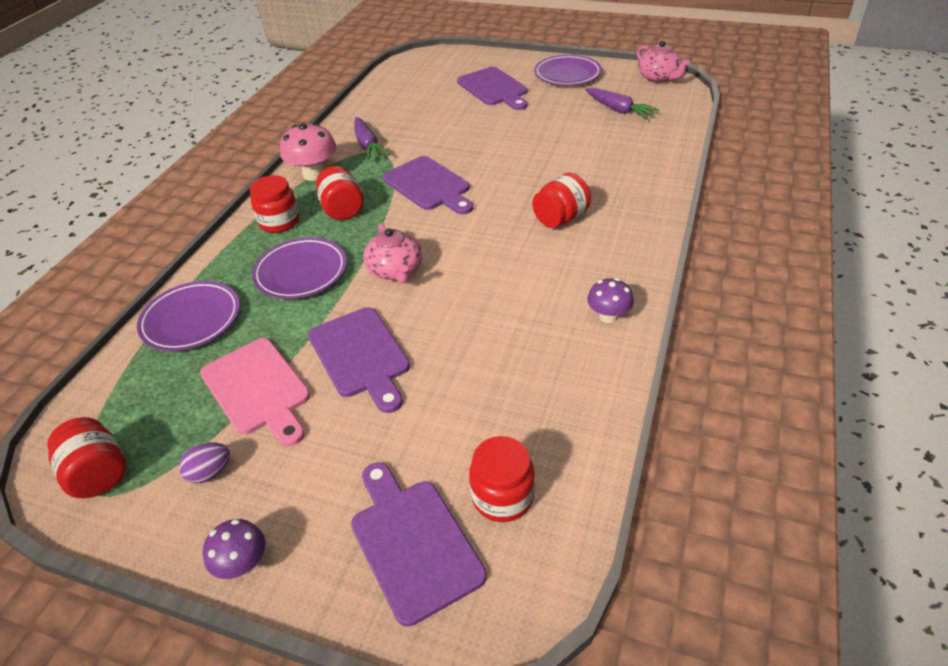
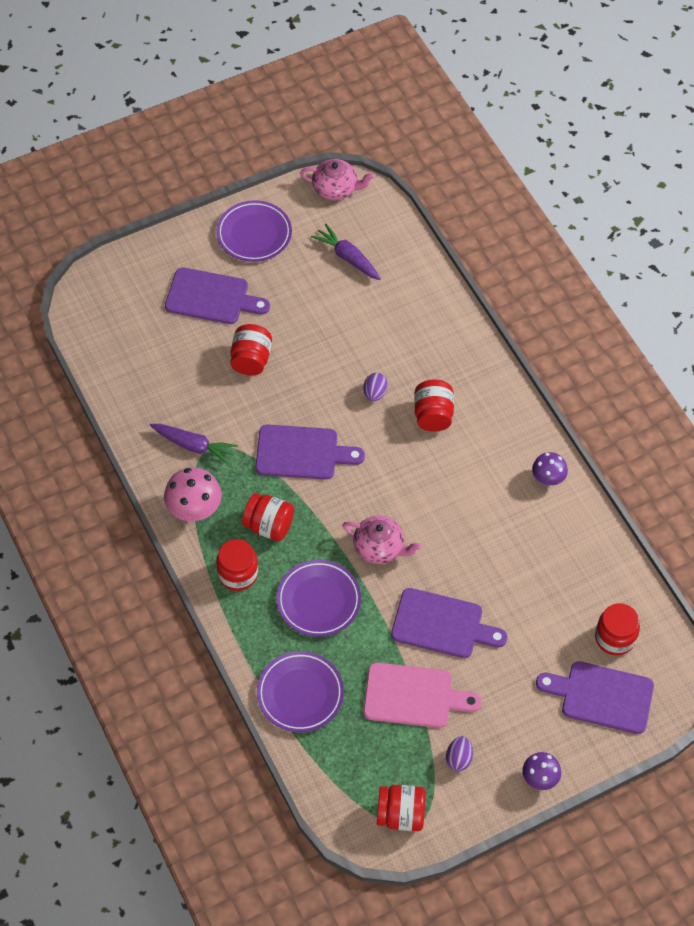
camera: 50 degrees left, 15 degrees up
(472, 125) = (251, 360): none -> red jar
(532, 183) = (375, 393): none -> purple egg
(618, 110) = (348, 257): purple carrot -> purple carrot turned 135 degrees counterclockwise

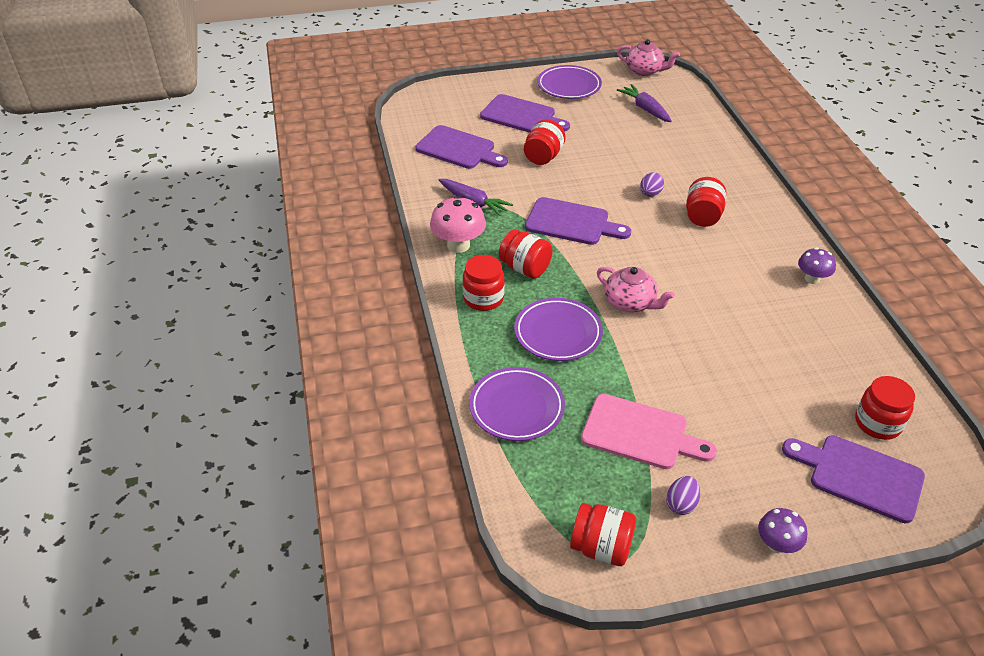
camera: 15 degrees right, 15 degrees down
(442, 625) = (683, 376): purple cutting board -> purple cutting board (458, 149)

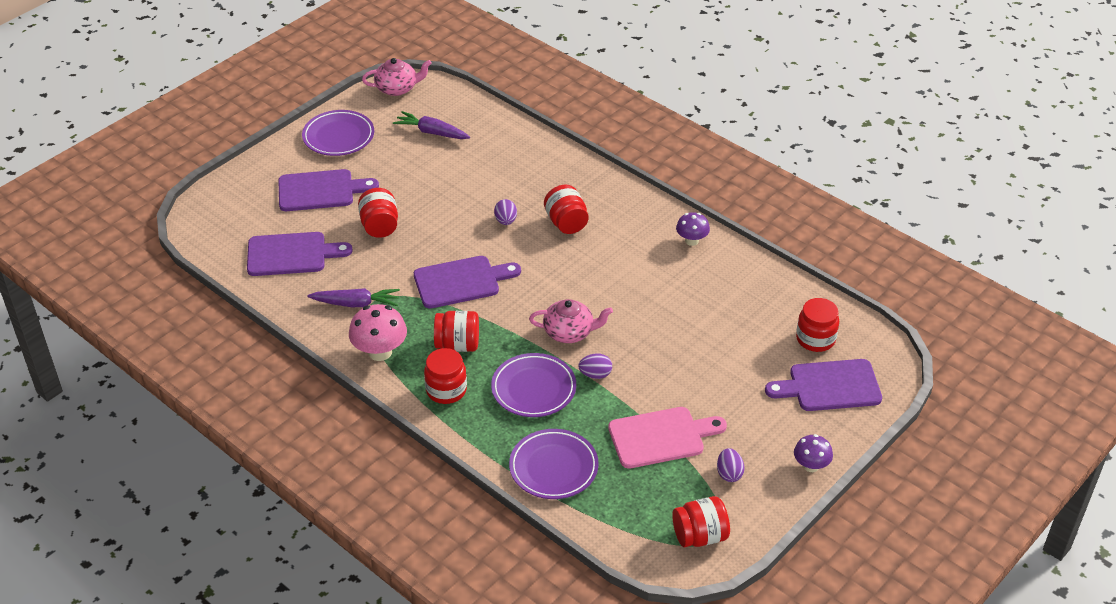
camera: 35 degrees left, 0 degrees up
(624, 348) = (595, 374): none -> purple egg

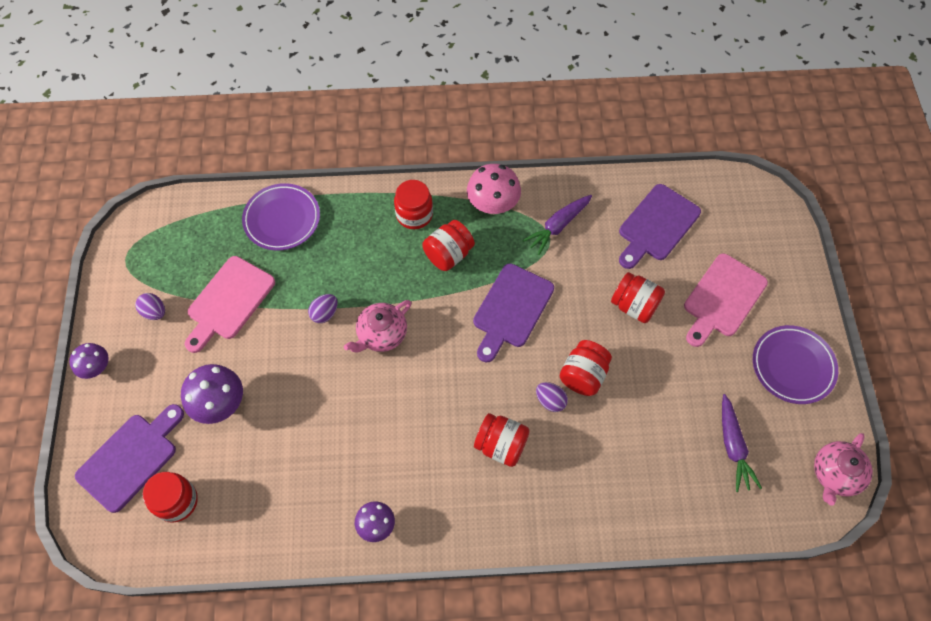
camera: 135 degrees right, 20 degrees up
(320, 191) = (722, 298): purple cutting board -> pink cutting board
(432, 132) = (733, 446): purple carrot -> purple carrot turned 105 degrees clockwise
(533, 389) = (356, 265): purple plate -> none
(700, 536) = (139, 250): red jar -> red jar (583, 375)
(733, 373) = (220, 404): none -> purple mushroom

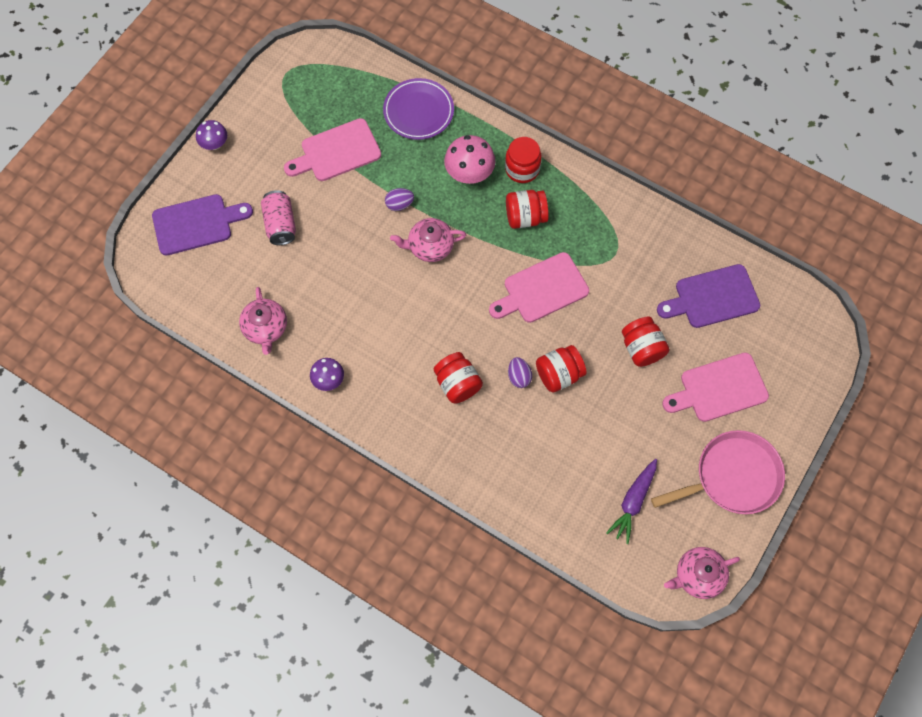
camera: 35 degrees right, 5 degrees up
(154, 312) = (280, 127): purple egg -> none
(177, 501) = (207, 274): red jar -> none
(220, 404) = (280, 224): purple mushroom -> pink can
(276, 516) = (265, 328): none -> pink teapot
(493, 205) = (590, 199): pink mushroom -> pink mushroom (469, 173)
(511, 309) = (542, 289): purple cutting board -> pink cutting board
(558, 226) = (630, 248): purple carrot -> none
(792, 366) = (733, 476): purple plate -> pink pan

